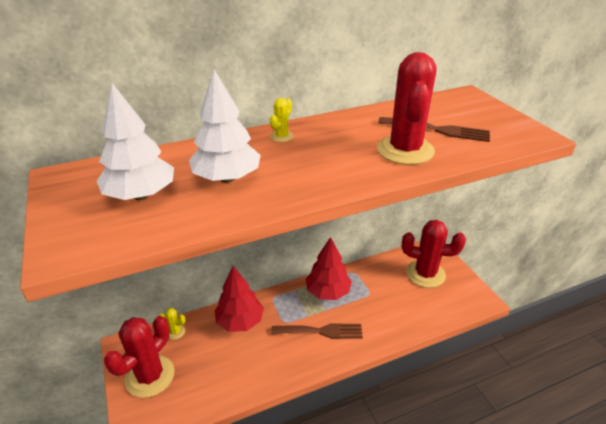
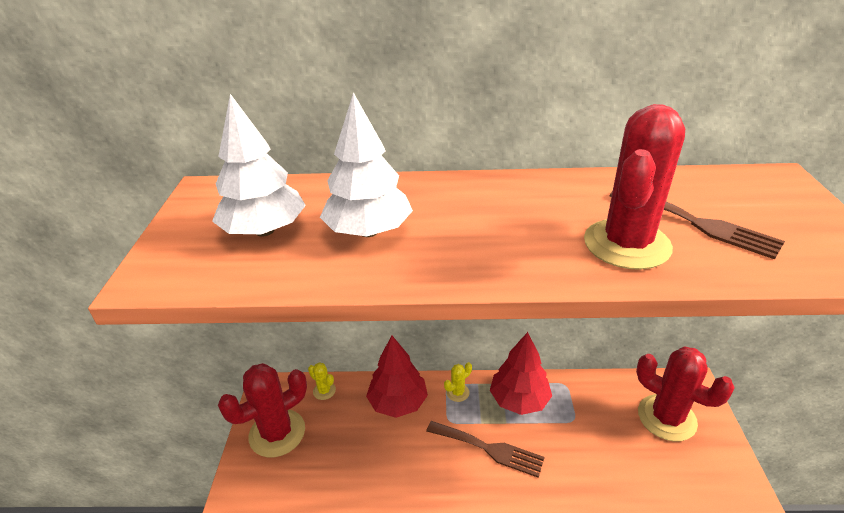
camera: 25 degrees right, 0 degrees up
(281, 136) = (468, 190): yellow cactus -> yellow cactus (457, 392)

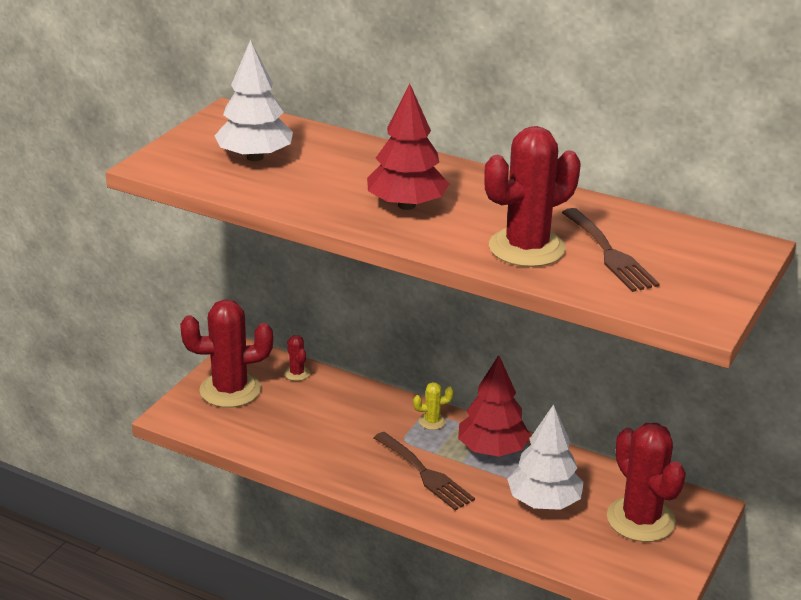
camera: 25 degrees right, 5 degrees down
(324, 391) = (297, 373): yellow cactus -> red cactus
(368, 231) = (333, 180): white tree -> white tree (544, 502)
(398, 402) = (363, 408): red tree -> red tree (406, 205)

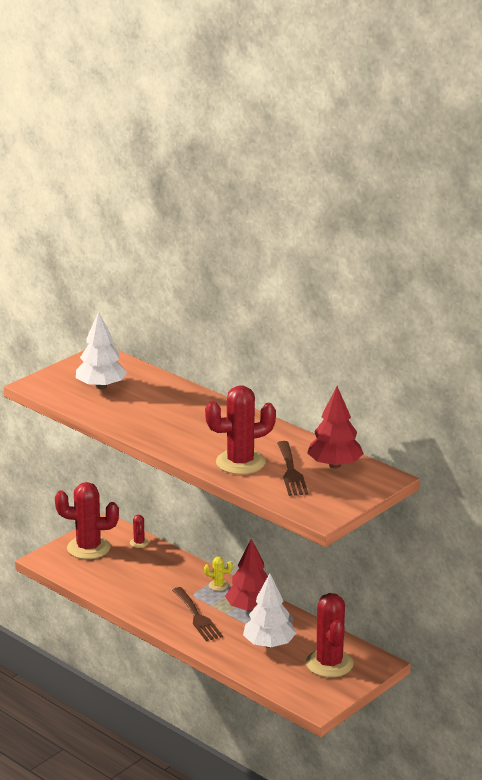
camera: 15 degrees right, 5 degrees down
(406, 205) = (181, 428): red tree -> red tree (334, 465)

